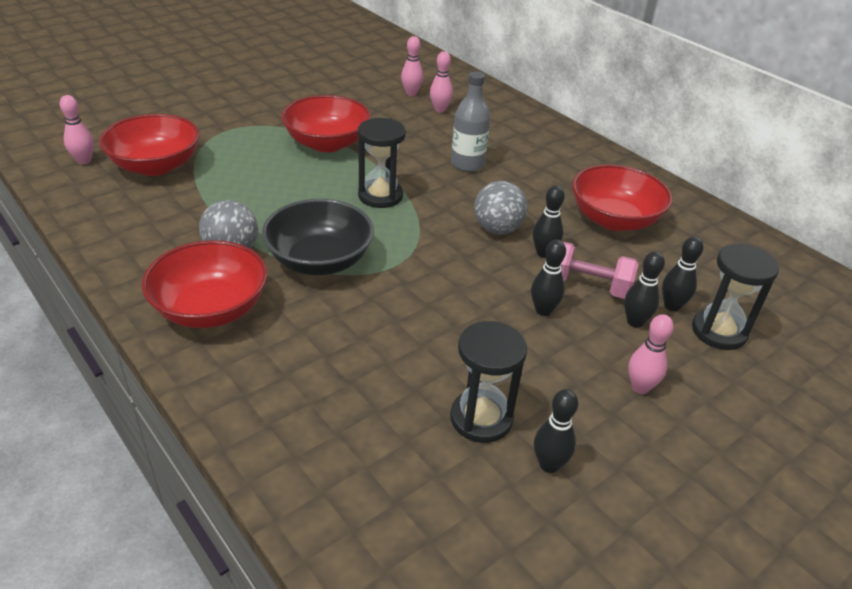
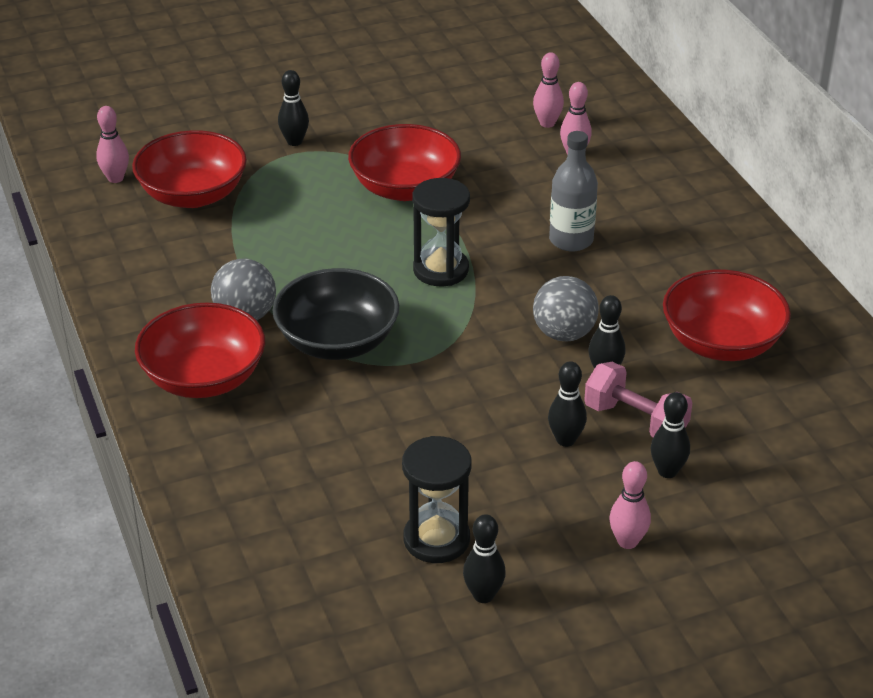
camera: 20 degrees right, 0 degrees up
(672, 306) = (725, 461): black bowling pin -> black bowling pin (294, 141)
(719, 331) = (763, 499): black hourglass -> none

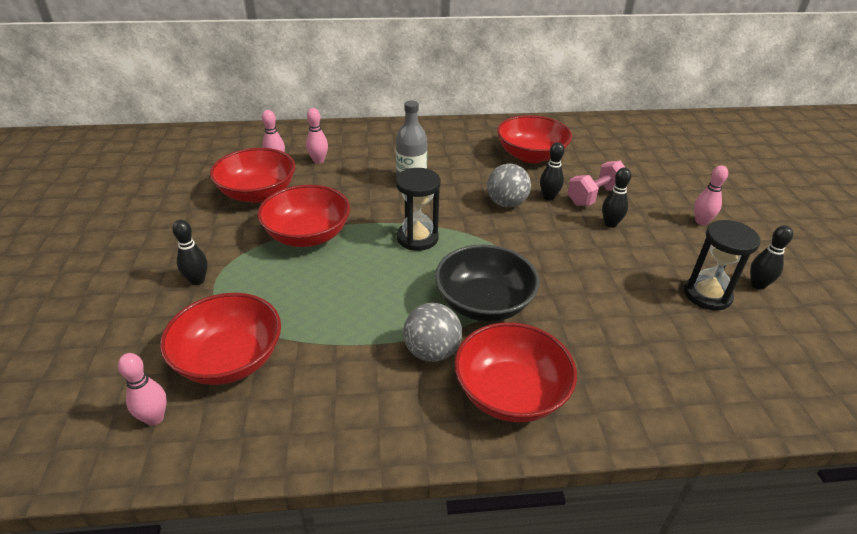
camera: 75 degrees left, 0 degrees up
(470, 130) = (258, 193): none -> red bowl
(667, 471) = (640, 196): black bowling pin -> none

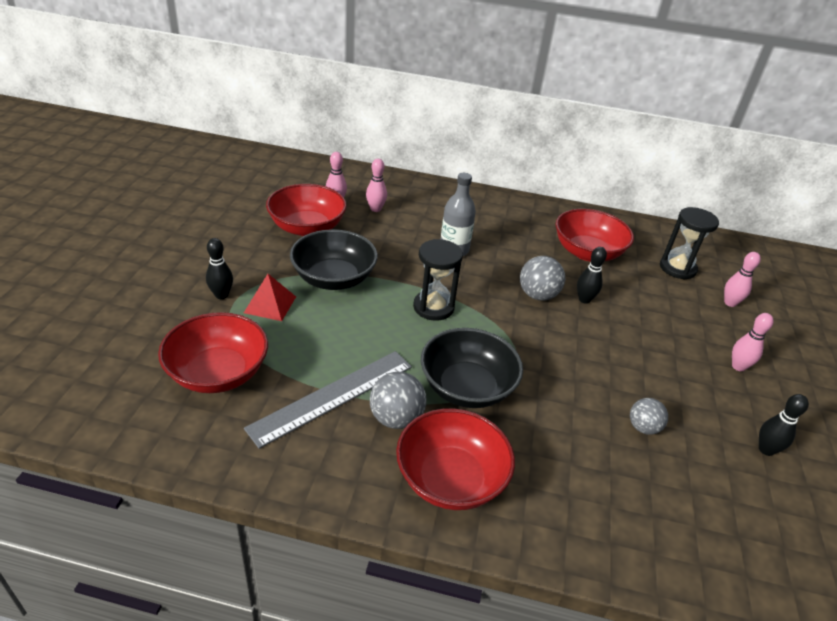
camera: 15 degrees right, 0 degrees up
(154, 418) = (138, 405): pink bowling pin -> pink bowling pin (730, 303)
(253, 277) = (270, 304): none -> red pyramid
(307, 235) = (334, 278): red bowl -> black bowl
(359, 348) = (332, 396): none -> grey ruler
(595, 196) = (634, 311): pink dumbbell -> none
(610, 224) = (636, 343): black bowling pin -> none
(653, 295) = (643, 427): none -> grey ball
(707, 295) = (703, 444): black hourglass -> black hourglass (677, 268)

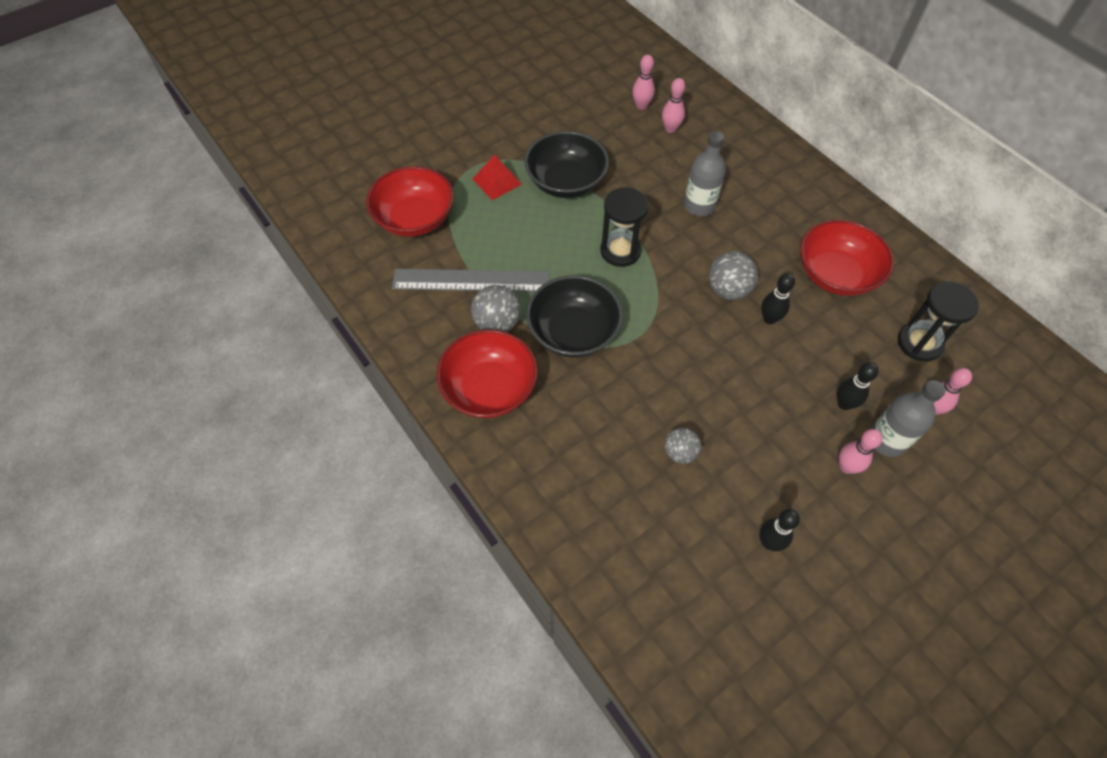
camera: 45 degrees right, 20 degrees up
(221, 295) = (470, 155): black bowling pin -> black bowling pin (844, 404)
(307, 227) = (591, 122): red bowl -> none
(735, 335) = (887, 440): none -> grey bottle

